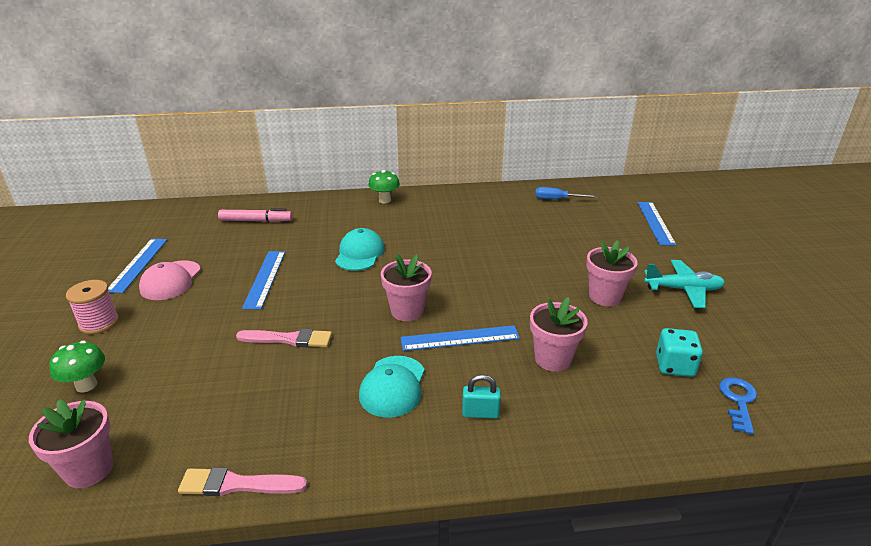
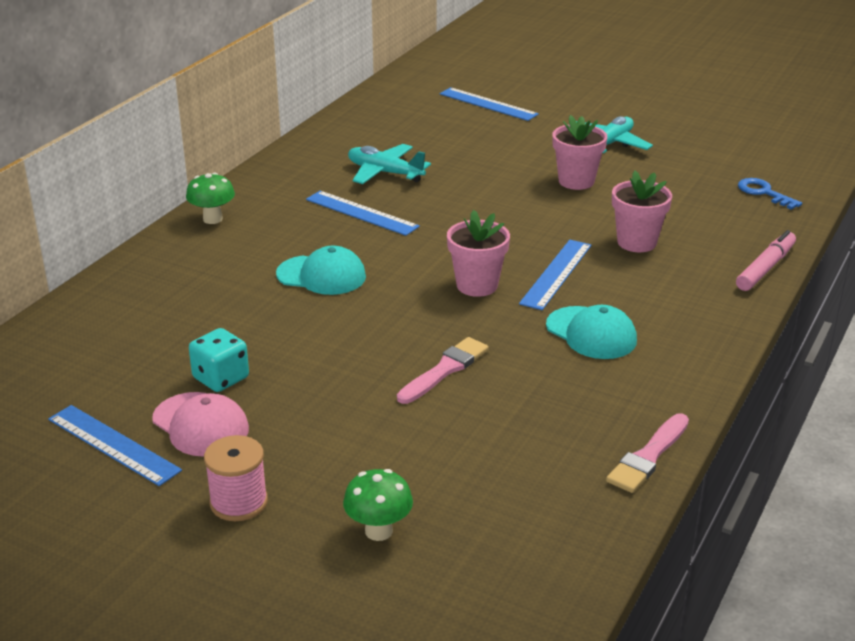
camera: 55 degrees left, 0 degrees up
(89, 469) = (542, 548): pink flower pot -> none
(256, 221) = (124, 322): pink marker -> pink marker (765, 268)
(265, 278) = (293, 353): blue ruler -> blue ruler (361, 213)
(360, 253) = (321, 275): turquoise cap -> turquoise cap turned 150 degrees clockwise
(480, 413) = (672, 303): turquoise padlock -> none
(507, 225) = (385, 173): none -> turquoise plane
(557, 199) = (372, 126): blue screwdriver -> none
(674, 366) = (701, 196): turquoise dice -> turquoise dice (221, 378)

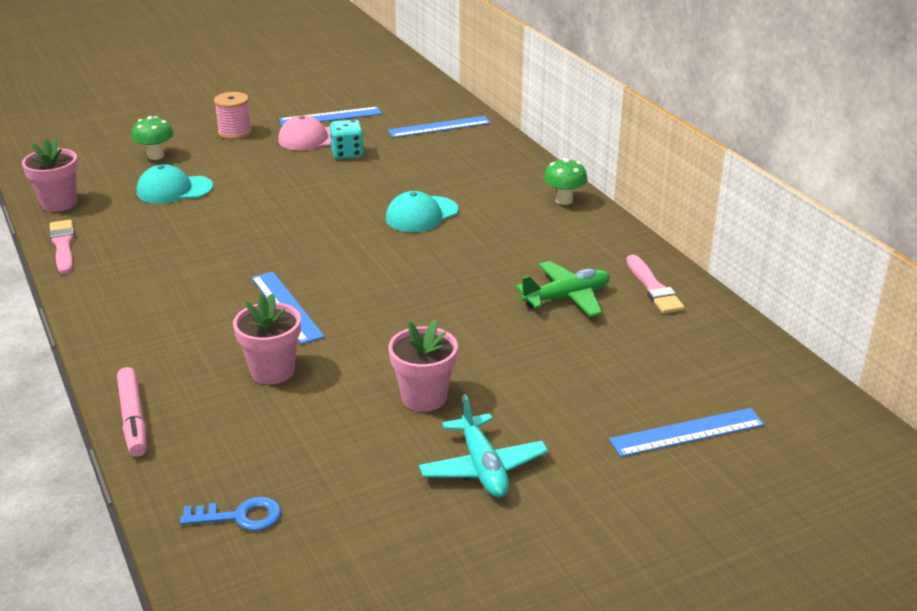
camera: 125 degrees right, 0 degrees up
(361, 213) = (500, 260): blue ruler -> blue ruler (439, 127)
(385, 173) = (566, 298): turquoise plane -> green plane
(445, 370) = (246, 217): pink brush -> pink brush (653, 288)
(477, 285) = (322, 266): pink flower pot -> pink flower pot (59, 203)
(591, 333) = (195, 284): turquoise cap -> turquoise cap (174, 190)

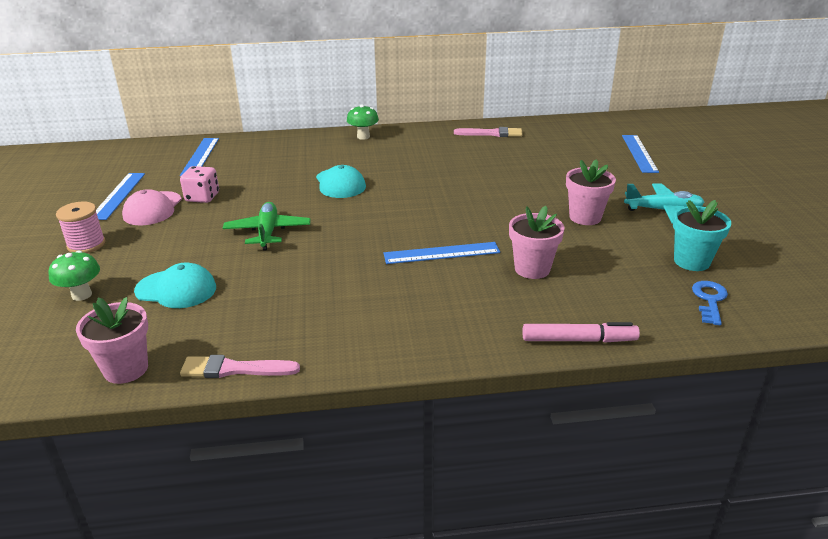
camera: 70 degrees left, 0 degrees up
(174, 190) = (176, 289): turquoise cap -> turquoise cap turned 90 degrees counterclockwise
(336, 499) = (691, 261): none -> turquoise flower pot
(347, 153) = (202, 197): turquoise dice -> pink dice
(566, 298) = (488, 157): green plane -> green plane (268, 232)

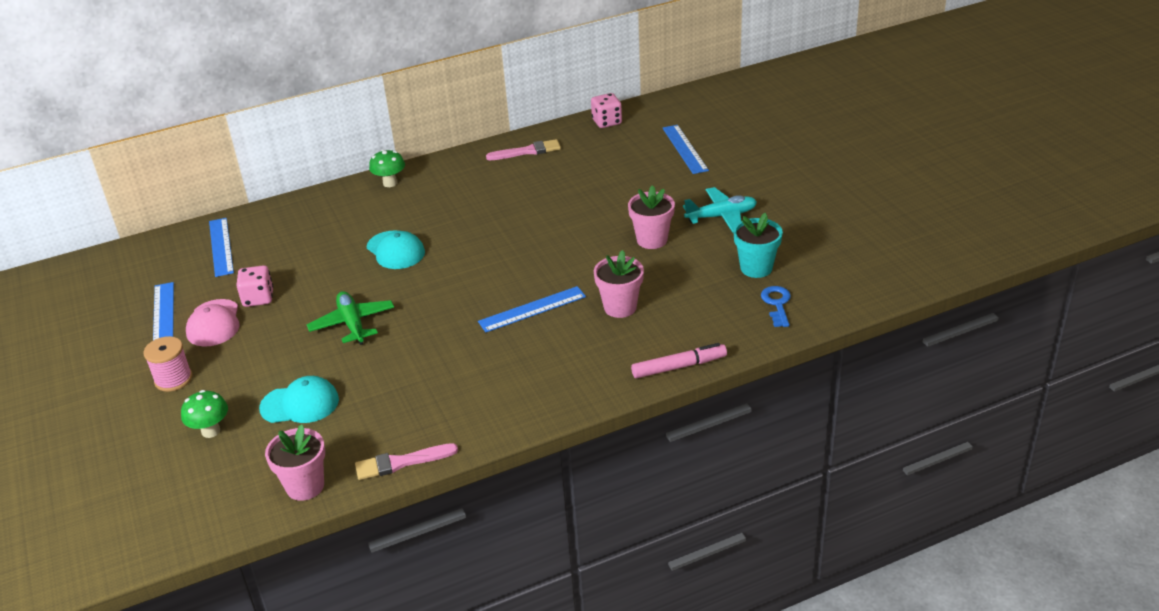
camera: 15 degrees left, 5 degrees up
(571, 124) = (607, 122): none -> pink dice

